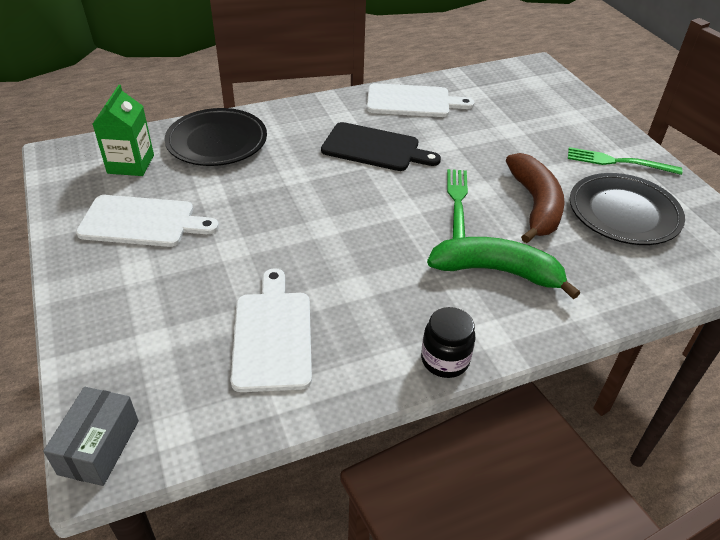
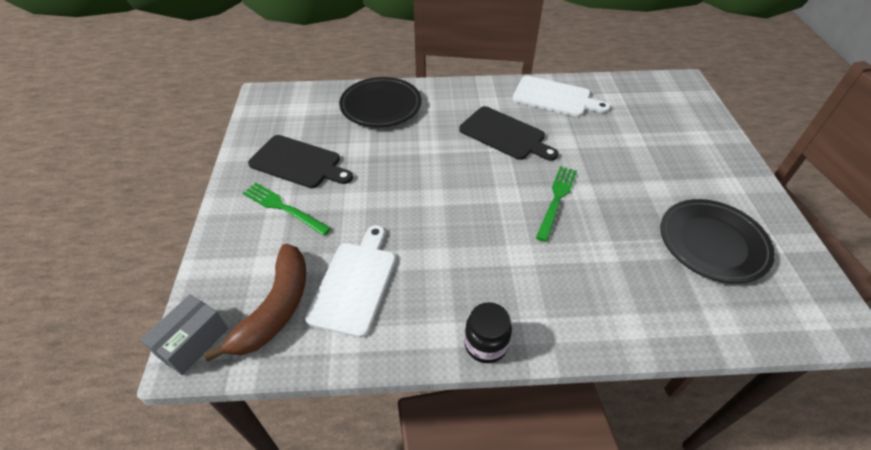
camera: 20 degrees right, 5 degrees up
(131, 164) = (310, 113): green carton -> none
(142, 222) = (298, 163): white cutting board -> black cutting board
(497, 271) = (566, 272): green banana -> none
(535, 205) = (628, 216): brown banana -> brown banana (276, 308)
(618, 162) = (727, 190): green fork -> green fork (283, 208)

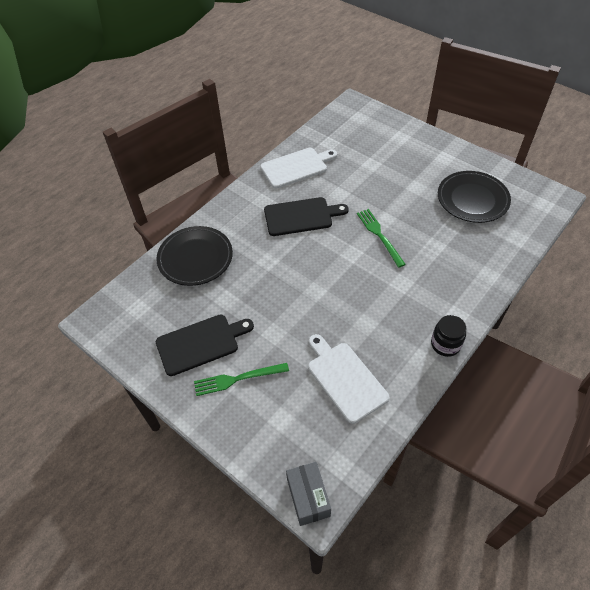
camera: 45 degrees left, 5 degrees up
(276, 308) = (324, 433): brown banana -> none

